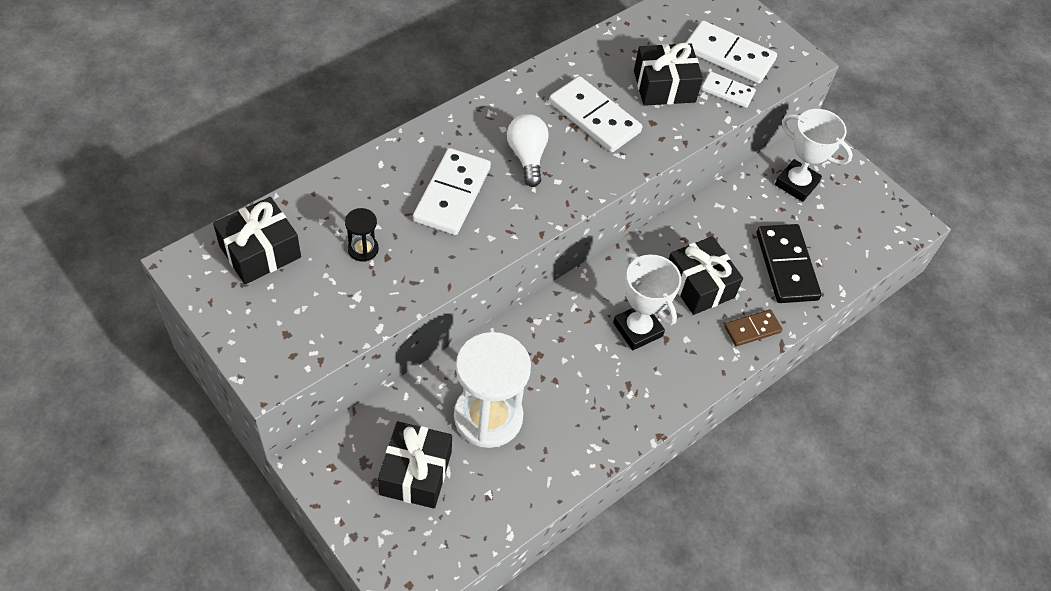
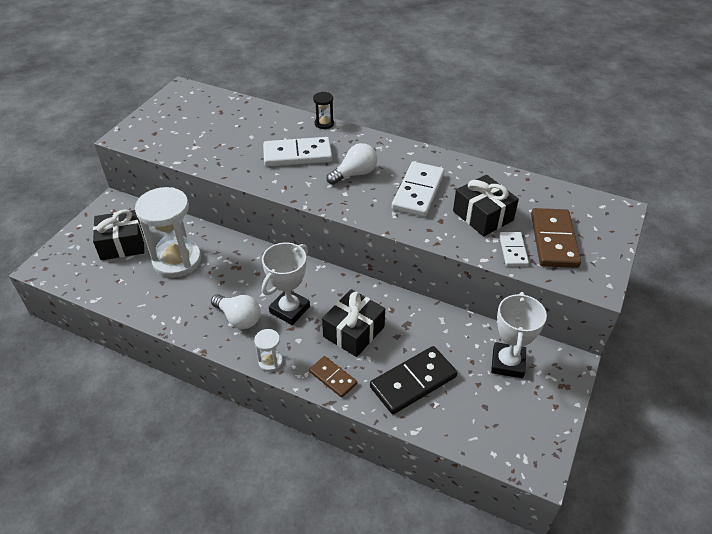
camera: 70 degrees right, 10 degrees down
(260, 251) = (205, 106): black gift -> none
(363, 249) = (230, 137): black hourglass -> black hourglass (324, 123)
(626, 383) = (239, 318): none -> white light bulb
(705, 376) = (270, 361): none -> white hourglass
(729, 55) = (554, 240): white domino -> brown domino

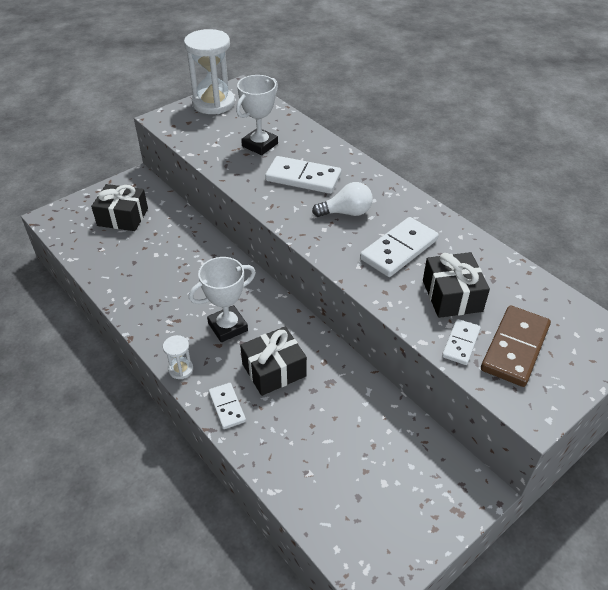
camera: 25 degrees right, 0 degrees up
(177, 260) = (158, 247): white hourglass -> white hourglass (213, 103)
(239, 318) = (178, 318): white light bulb -> none
(324, 123) = (348, 154): black hourglass -> none
(333, 378) = (227, 407): brown domino -> white domino
(413, 382) = (300, 442): black domino -> none
(508, 363) = (410, 462): white trophy -> white trophy (260, 145)

